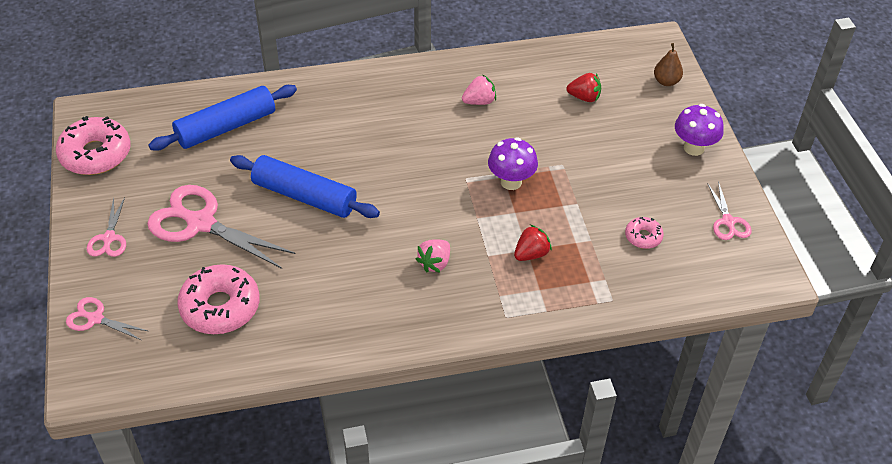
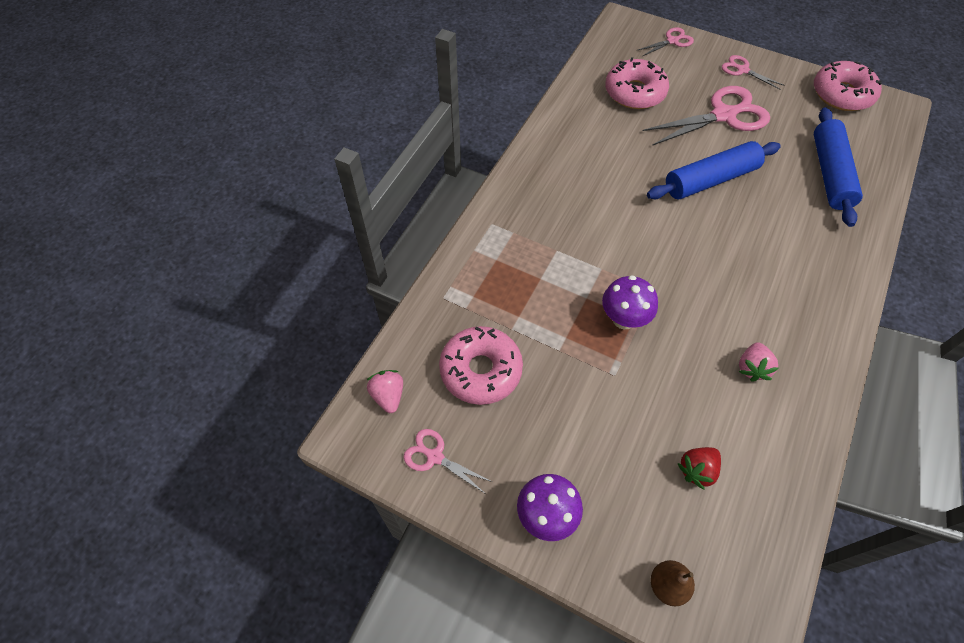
camera: 130 degrees right, 10 degrees up
(435, 263) = (577, 215): pink strawberry -> pink strawberry (388, 396)
(531, 254) = (534, 278): red strawberry -> none
(643, 237) = (481, 370): pink donut -> pink donut, size x2.00

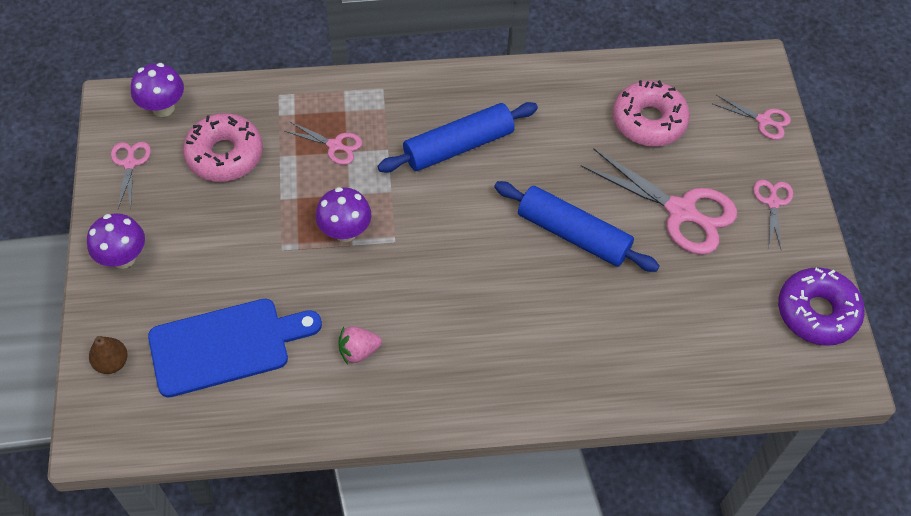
camera: 55 degrees right, 0 degrees up
(388, 396) = (163, 108): pink strawberry -> purple mushroom
(528, 283) = (335, 145): none -> pink scissors
(697, 470) = (226, 345): red strawberry -> blue cutting board
(830, 173) = (671, 339): blue rolling pin -> blue rolling pin (458, 146)
(841, 94) = (817, 312): pink donut -> purple donut

